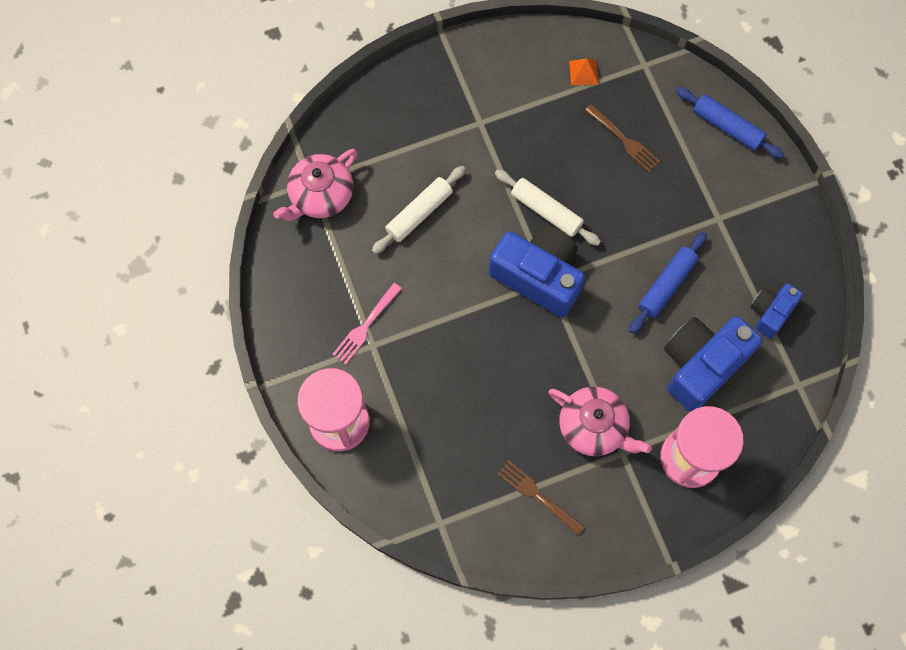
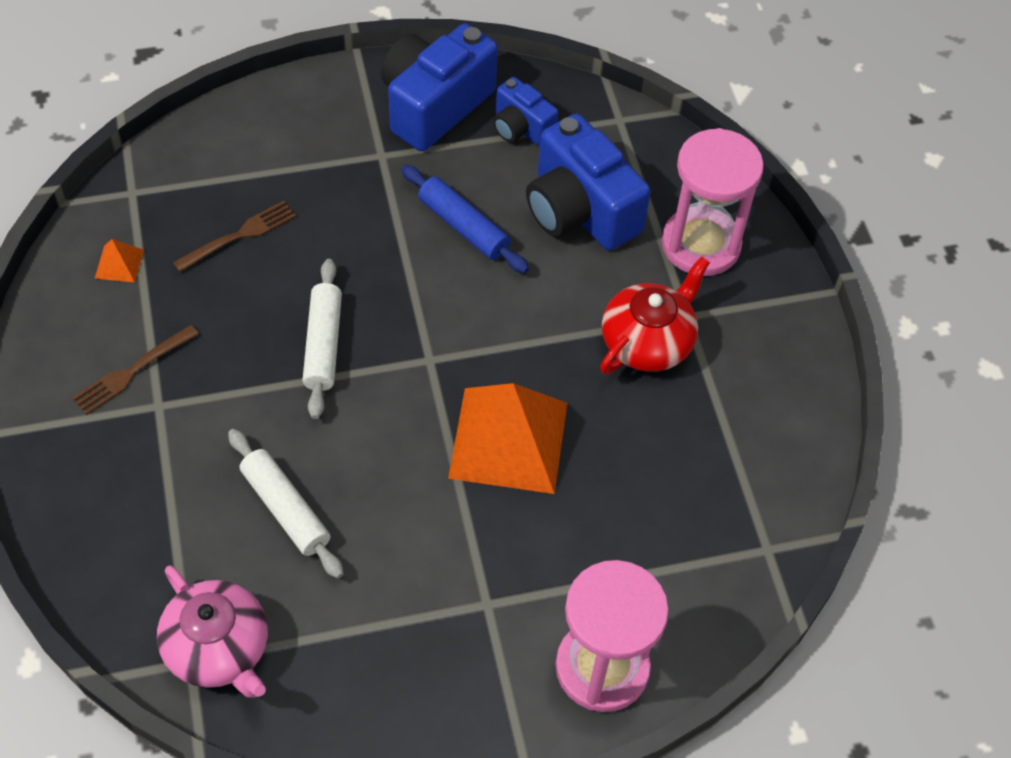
camera: 85 degrees left, 15 degrees down
(366, 325) = (453, 609): pink fork -> none
(494, 342) = (509, 439): none -> orange pyramid
(538, 276) = (420, 370): blue camera -> blue camera (434, 105)
(538, 496) = (737, 422): brown fork -> brown fork (132, 371)
(546, 211) = (323, 344): white rolling pin -> white rolling pin turned 45 degrees counterclockwise
(594, 427) = (648, 341): pink teapot -> red teapot
(727, 127) = (253, 121): blue rolling pin -> none

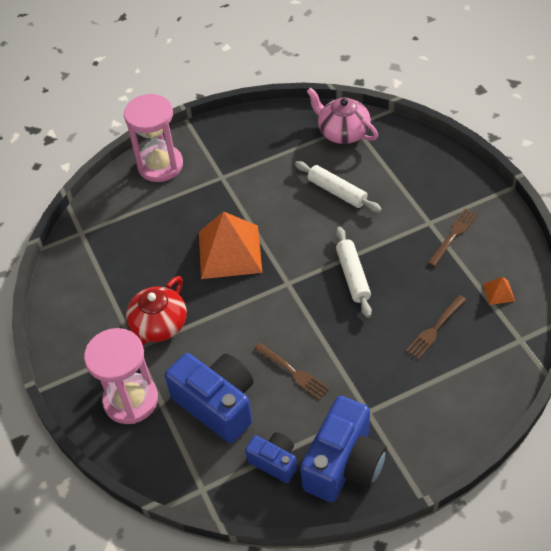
camera: 175 degrees right, 5 degrees down
(463, 227) = (293, 372): blue rolling pin -> brown fork

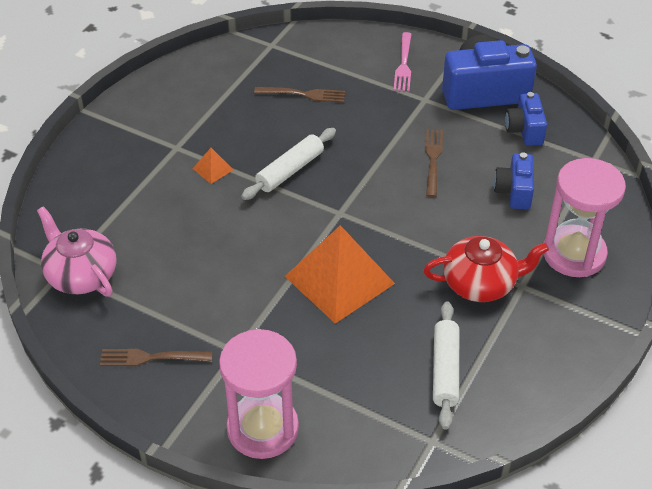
camera: 130 degrees left, 5 degrees down
(217, 404) = (514, 191): blue camera -> blue camera, size x0.55
(337, 192) = (184, 234): white rolling pin -> white rolling pin (445, 370)
(342, 132) = (81, 275): pink teapot -> pink teapot turned 135 degrees clockwise
(425, 424) = (403, 64): none -> pink fork
(453, 235) = (181, 124): brown fork -> brown fork (151, 358)
(498, 292) = (229, 73): orange pyramid -> orange pyramid (213, 169)

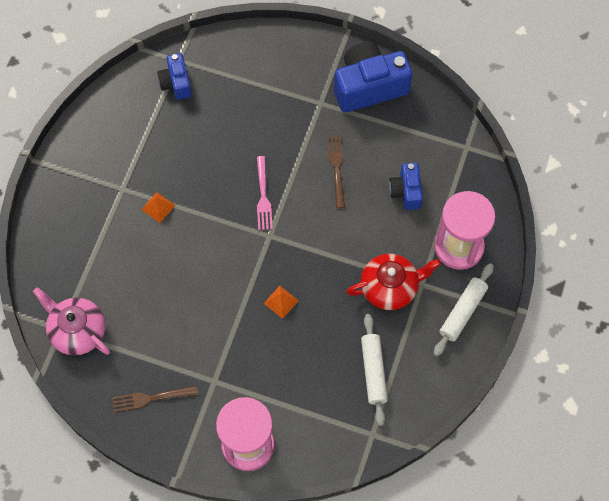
camera: 10 degrees left, 20 degrees up
(290, 170) = (222, 198): white rolling pin -> white rolling pin (462, 312)
(303, 94) = (217, 113): brown fork -> none
(339, 279) = (281, 302): orange pyramid -> orange pyramid, size x0.41
(403, 64) = (297, 66): pink fork -> pink fork (263, 196)
(524, 130) = (407, 124): blue camera -> blue camera (176, 83)

